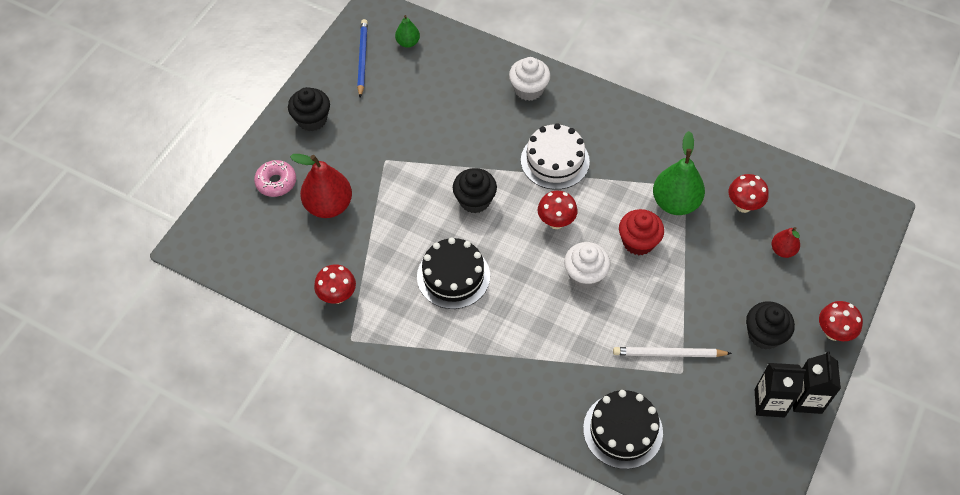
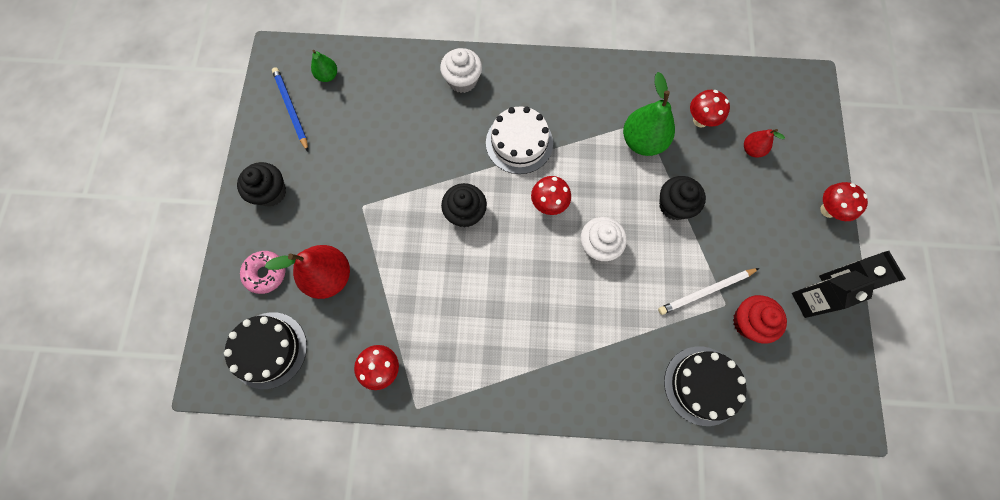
camera: 25 degrees left, 15 degrees up
(453, 276) = (481, 299): black cake -> black cake (269, 350)
(638, 242) = (629, 193): red cupcake -> red cupcake (748, 322)
(764, 334) = (774, 237): black cupcake -> black cupcake (674, 205)

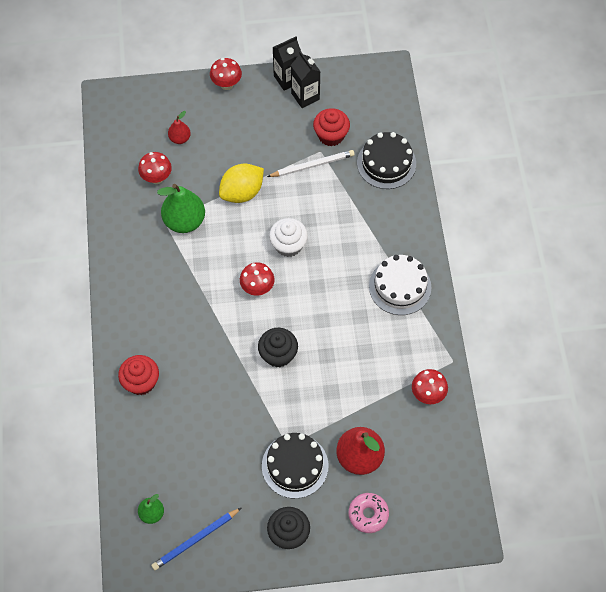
camera: 100 degrees left, 10 degrees down
(269, 350) = (434, 491): black cake -> black cake (295, 465)
(462, 80) = (141, 382): white cupcake -> red cupcake
(519, 143) = (201, 321): white cake -> white cake (400, 286)
(674, 205) = (242, 192): black cupcake -> yellow lemon
(706, 291) = (312, 165): white pencil -> white pencil turned 75 degrees counterclockwise

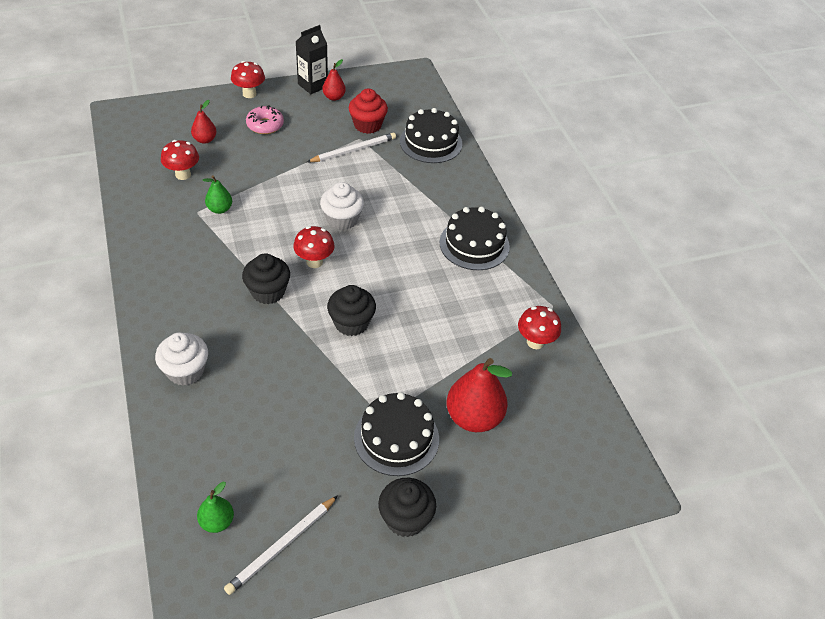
camera: 15 degrees left, 15 degrees down
(141, 382) = (186, 371): red cupcake -> white cupcake
(184, 221) = (220, 209): green pear -> green pear, size x0.53
(195, 540) = (282, 546): blue pencil -> white pencil
(214, 314) = (268, 292): none -> black cupcake
(242, 192) = (281, 179): yellow lemon -> none
(305, 96) = (334, 97): black carton -> red pear
(368, 514) = (501, 480): pink donut -> pink donut (265, 125)
(400, 286) = (474, 244): white cake -> black cake

